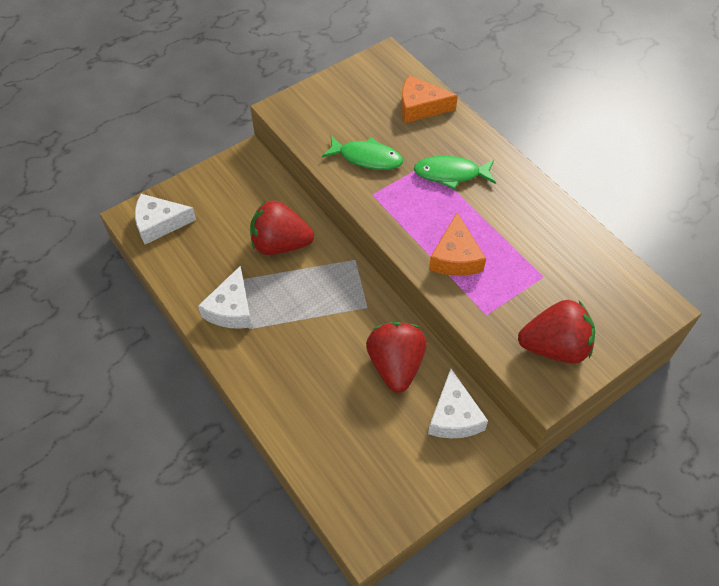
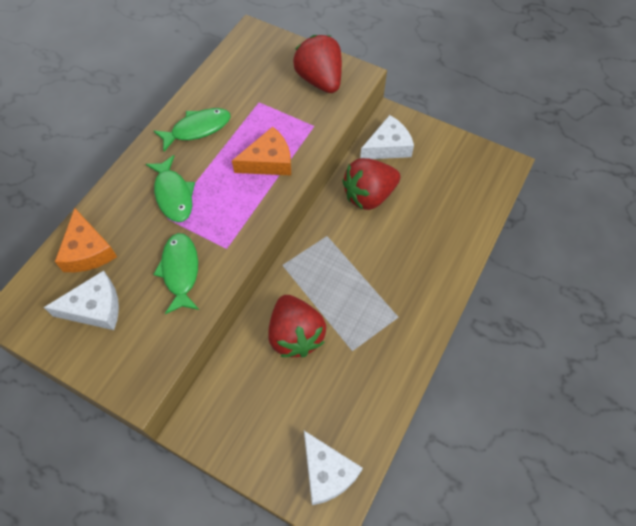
camera: 115 degrees left, 5 degrees up
(231, 309) = (387, 342): white cheese -> white cheese (95, 308)
(525, 213) = (197, 129): none -> green fish

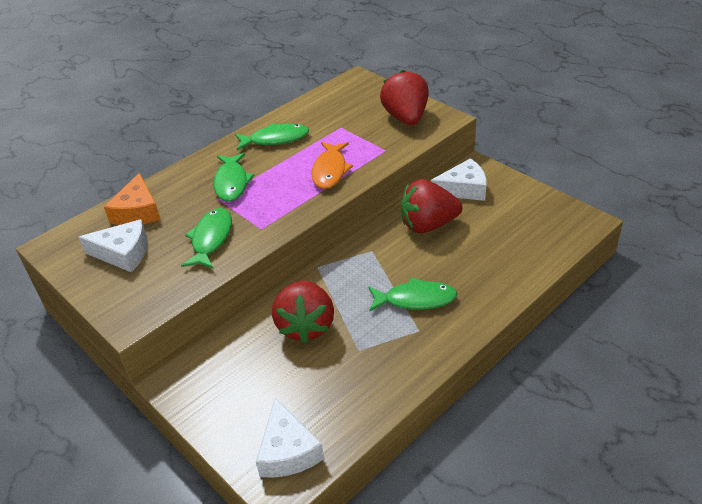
camera: 20 degrees right, 20 degrees down
(268, 161) = (330, 170): orange cheese -> orange fish
(384, 283) = (415, 299): none -> green fish

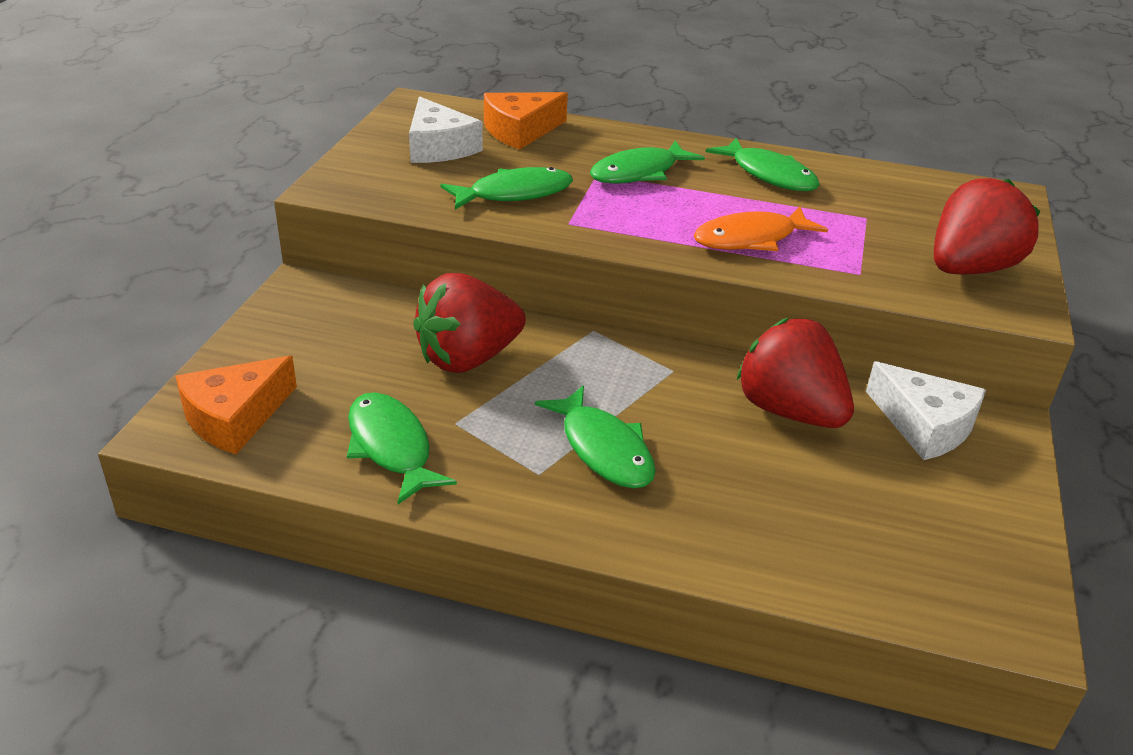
camera: 55 degrees right, 5 degrees down
(288, 451) = (235, 417): white cheese -> orange cheese
(362, 383) = (391, 447): none -> green fish

